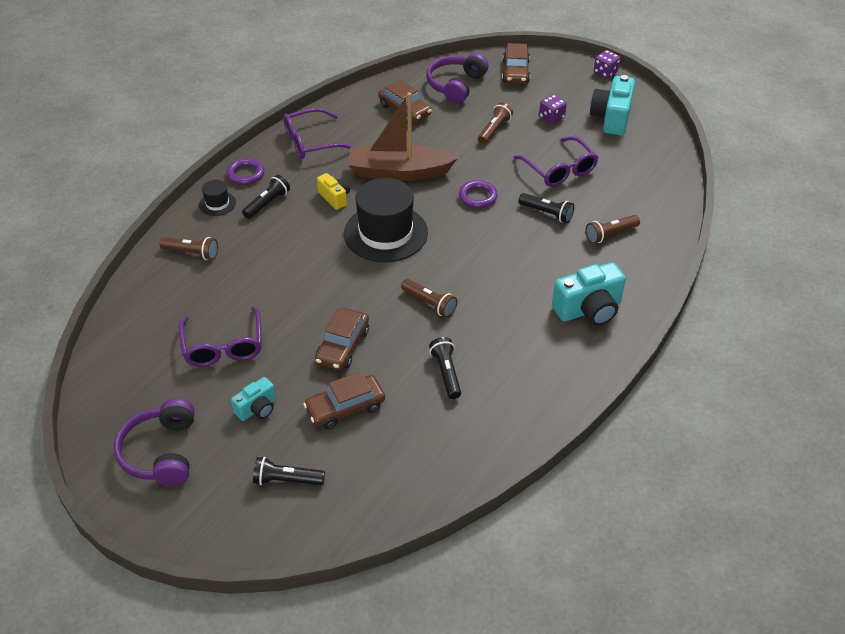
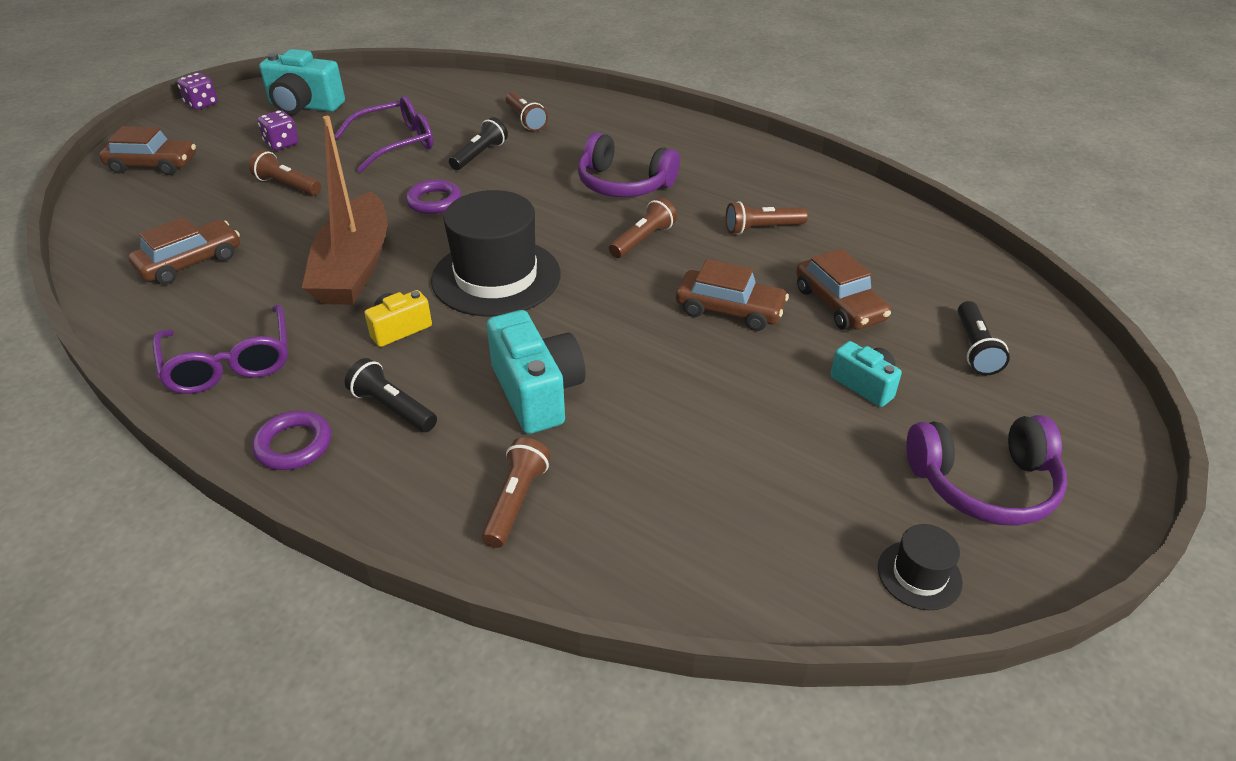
camera: 90 degrees left, 5 degrees down
(217, 203) = (373, 479): black hat -> black hat (919, 575)
(223, 346) = (748, 433): purple glasses -> none
(446, 373) = (762, 228): black flashlight -> brown flashlight
(456, 85) = (152, 214): purple headphones -> purple headphones (624, 184)
(589, 310) = (648, 138): turquoise camera -> turquoise camera (537, 392)

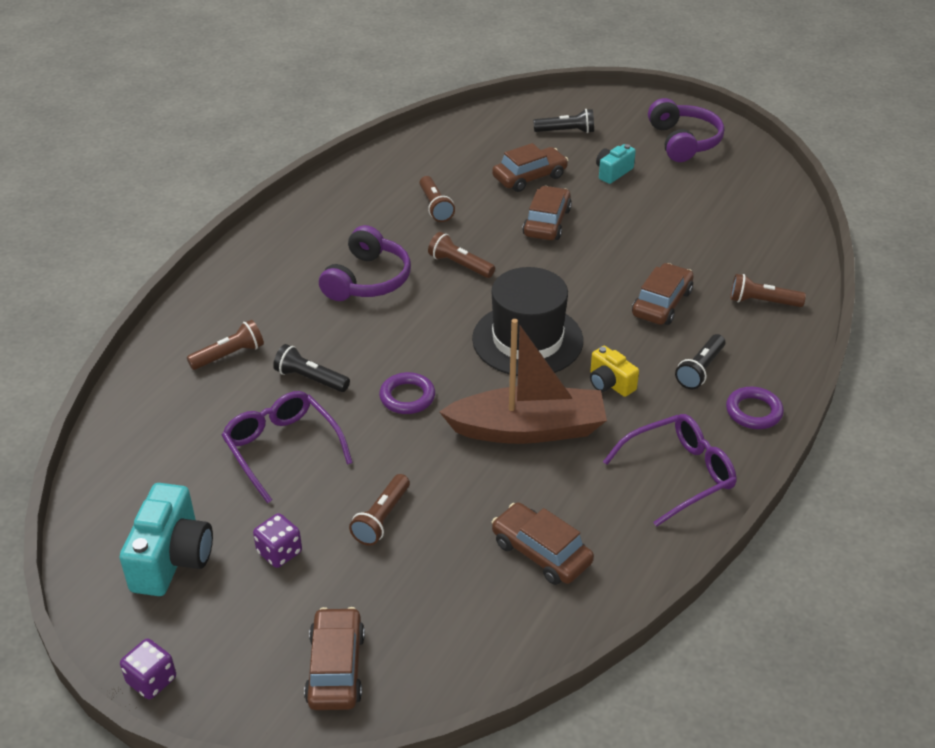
camera: 95 degrees left, 0 degrees up
(537, 392) = (661, 303): turquoise camera -> brown car
(919, 575) = (755, 166): black hat -> none

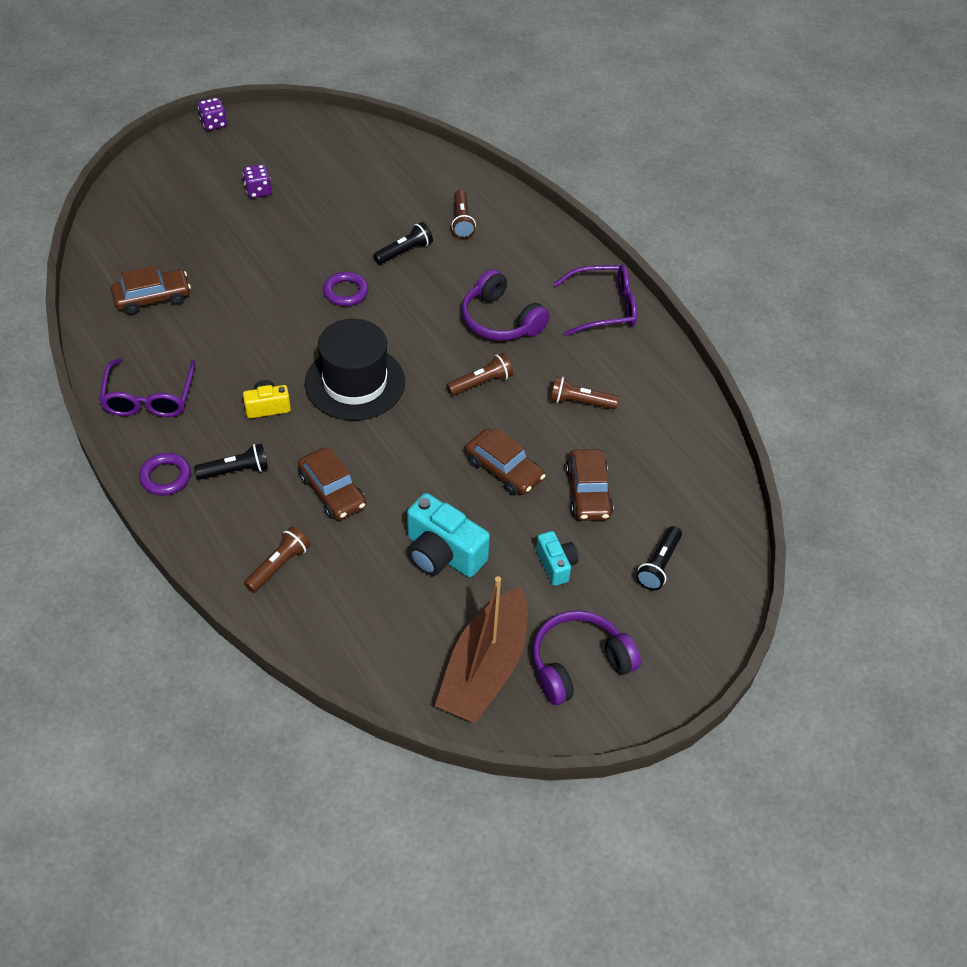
camera: 115 degrees right, 10 degrees up
(172, 559) = (292, 150): turquoise camera -> turquoise camera (442, 554)
(282, 449) = (345, 218): purple glasses -> purple glasses (604, 307)
(336, 668) = (156, 186): brown car -> none
(381, 518) = (245, 240): brown flashlight -> none
(528, 429) = (261, 340): brown boat -> brown boat (484, 669)
(683, 141) = (578, 664): purple headphones -> purple headphones turned 135 degrees clockwise
(700, 370) = (236, 470): black flashlight -> black flashlight turned 105 degrees clockwise

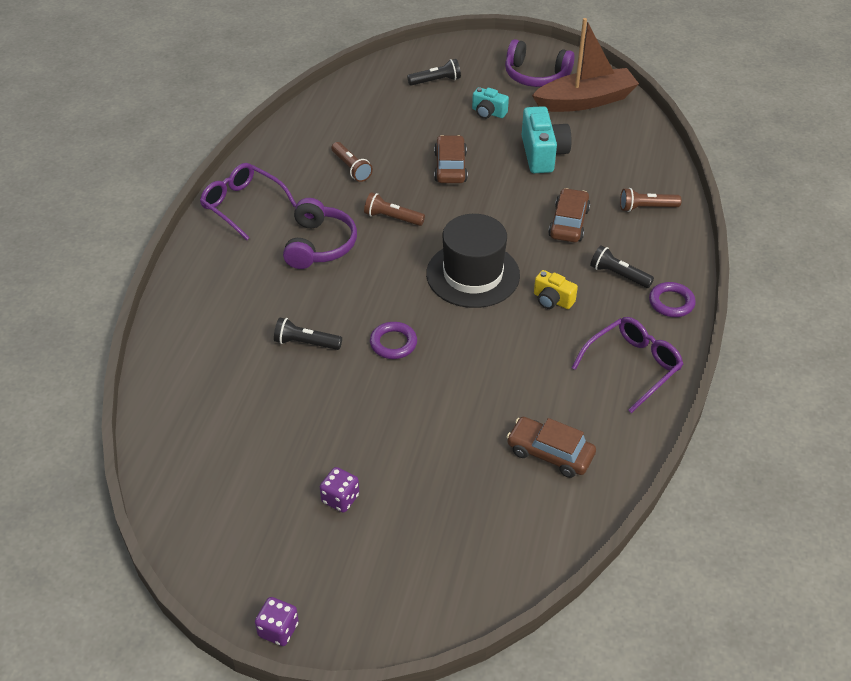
camera: 130 degrees left, 5 degrees down
(462, 221) = (227, 335): brown flashlight -> none
(556, 565) = (488, 113): turquoise camera -> turquoise camera turned 90 degrees counterclockwise
(588, 492) = (421, 128): brown car -> none

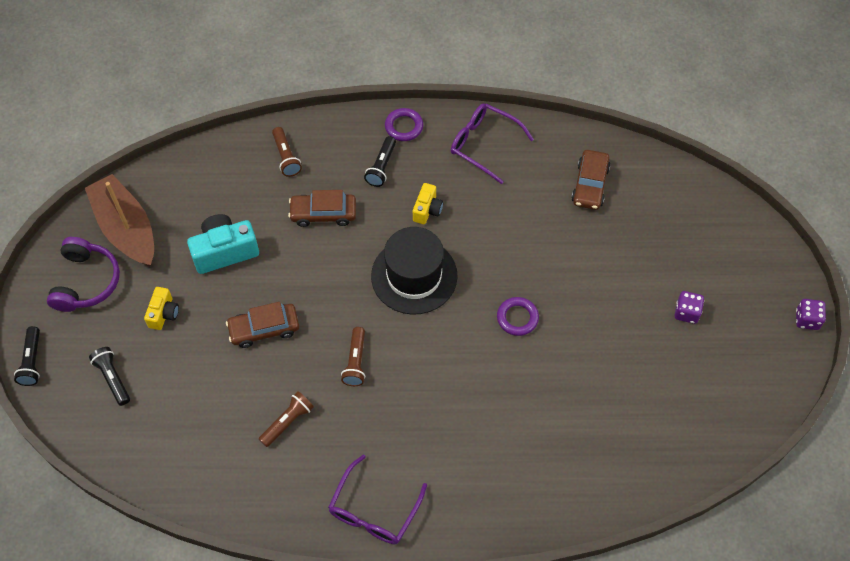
camera: 105 degrees left, 15 degrees up
(306, 343) = (541, 387): black flashlight -> black flashlight (32, 361)
(319, 245) = (412, 416): purple headphones -> none
(488, 113) = (164, 313): turquoise camera -> yellow camera

